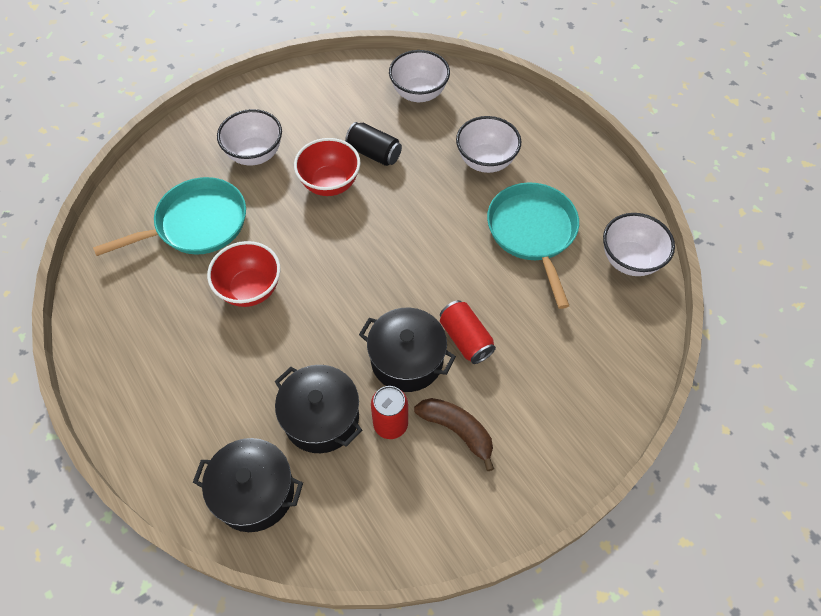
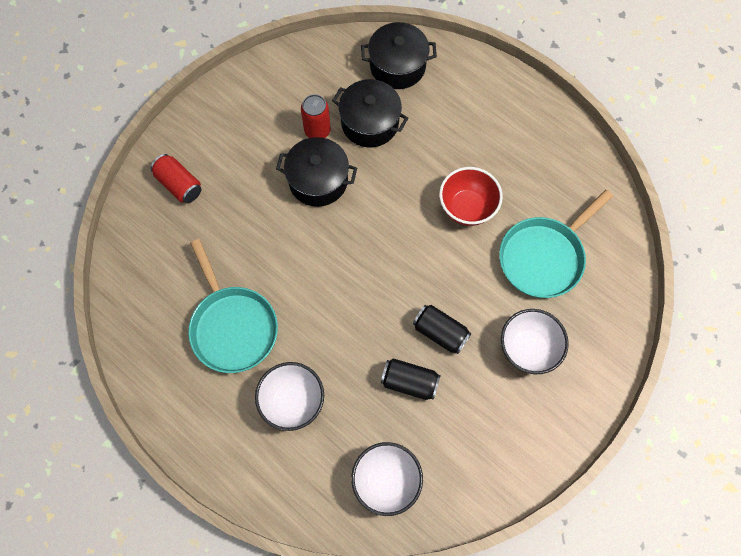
camera: 165 degrees right, 10 degrees up
(330, 184) = (440, 332): red bowl -> black can
(457, 430) = (266, 138): brown banana -> none
(465, 339) = (275, 209): red can -> red can (179, 185)
(629, 260) = (139, 319): white bowl -> none

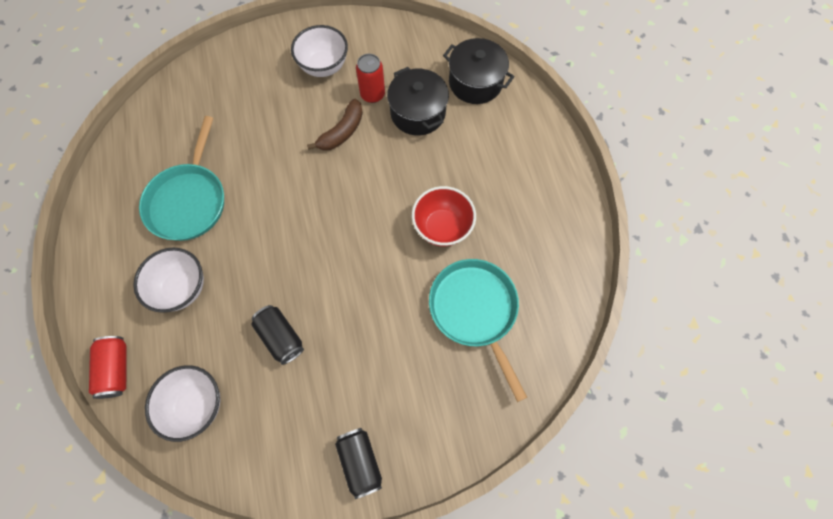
camera: 35 degrees right, 0 degrees up
(179, 185) = (240, 73): red can -> red can (117, 369)
(318, 180) = (342, 132): black pot -> brown banana
(440, 332) = (338, 314): black can -> black can (360, 461)
(528, 349) = (399, 379): white bowl -> white bowl (324, 66)
(544, 257) = (475, 310): turquoise pan -> turquoise pan turned 75 degrees clockwise

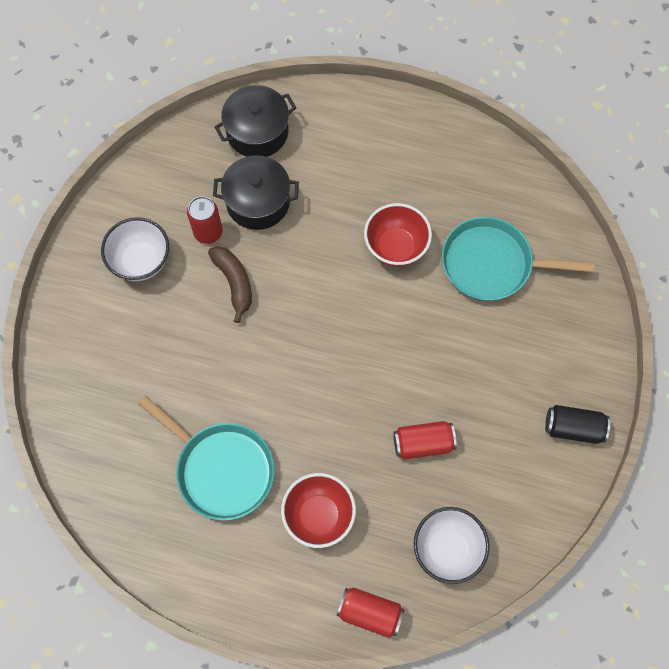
camera: 60 degrees left, 0 degrees up
(182, 288) = (319, 515): white bowl -> red bowl
(281, 337) = (423, 443): black can -> red can

